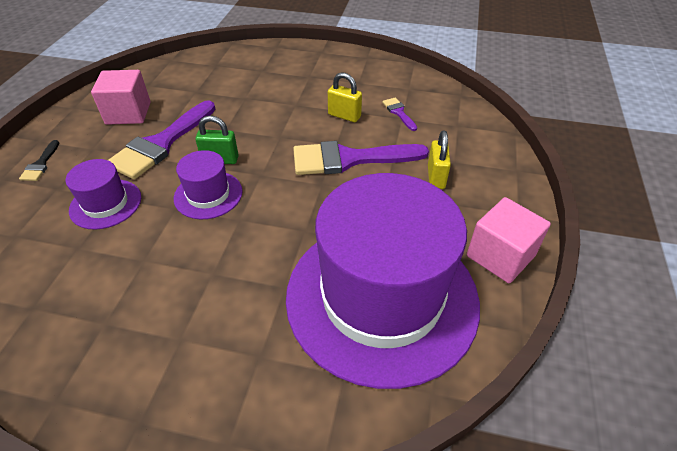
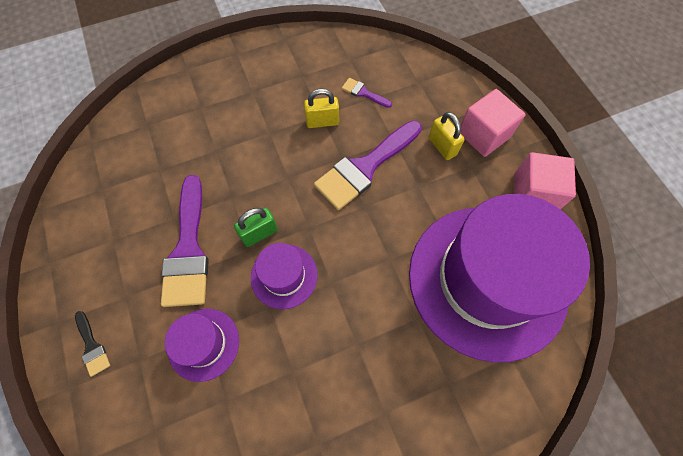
camera: 35 degrees left, 20 degrees up
(128, 113) = (117, 235): pink cube -> pink cube (483, 135)

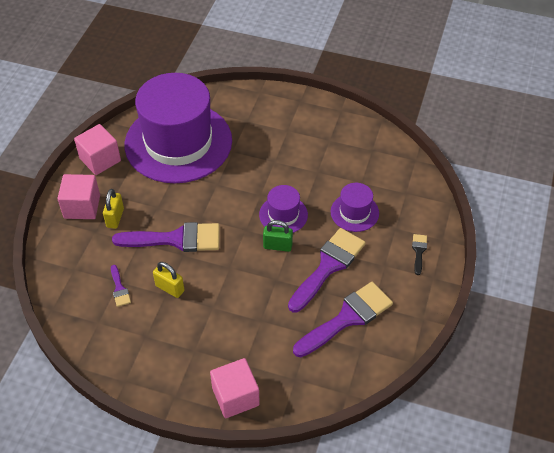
camera: 140 degrees left, 15 degrees down
(132, 208) = (347, 318): none -> purple brush
(188, 82) = (235, 396): none -> pink cube

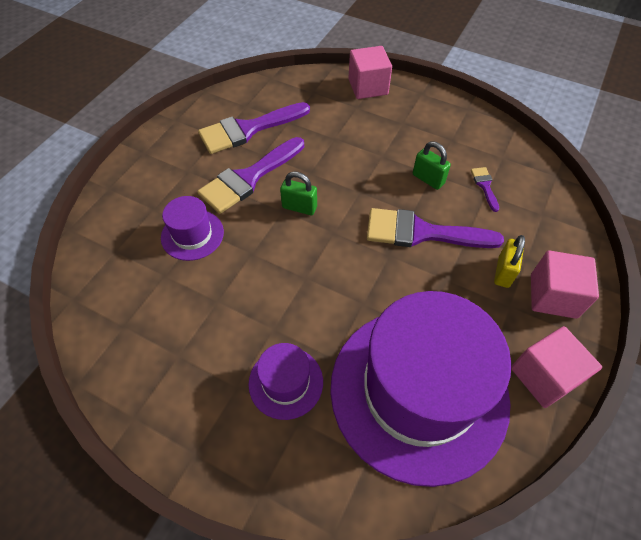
camera: 170 degrees left, 5 degrees up
(170, 288) = (428, 179): yellow padlock -> green padlock
(283, 215) = (282, 244): purple hat -> purple hat (286, 382)
(419, 251) = (142, 179): black brush -> none

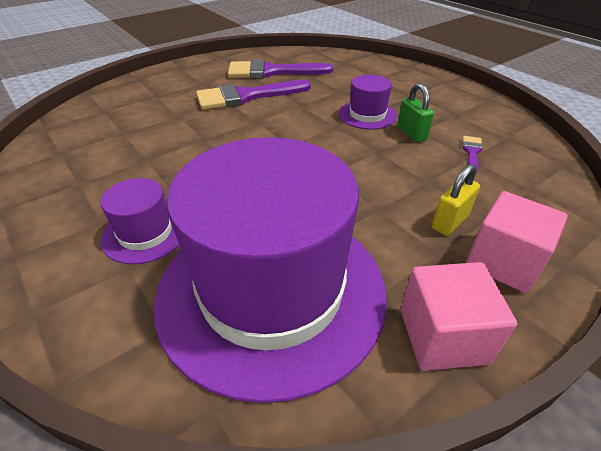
camera: 25 degrees right, 15 degrees down
(192, 235) = (169, 116): purple hat -> purple hat (367, 115)
(299, 207) = (272, 122): green padlock -> none
(368, 87) = (396, 69): pink cube -> none
(422, 232) = (376, 167): purple brush -> none

